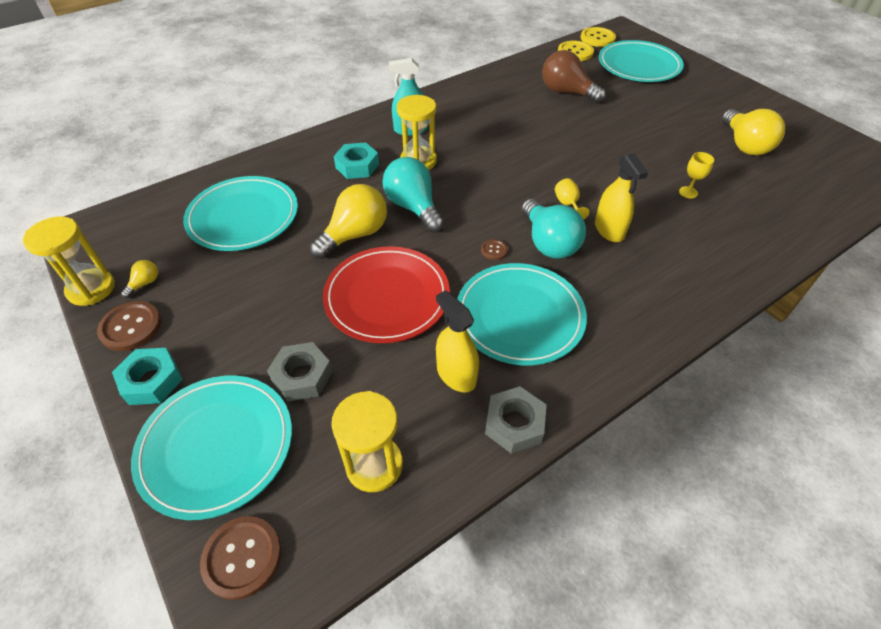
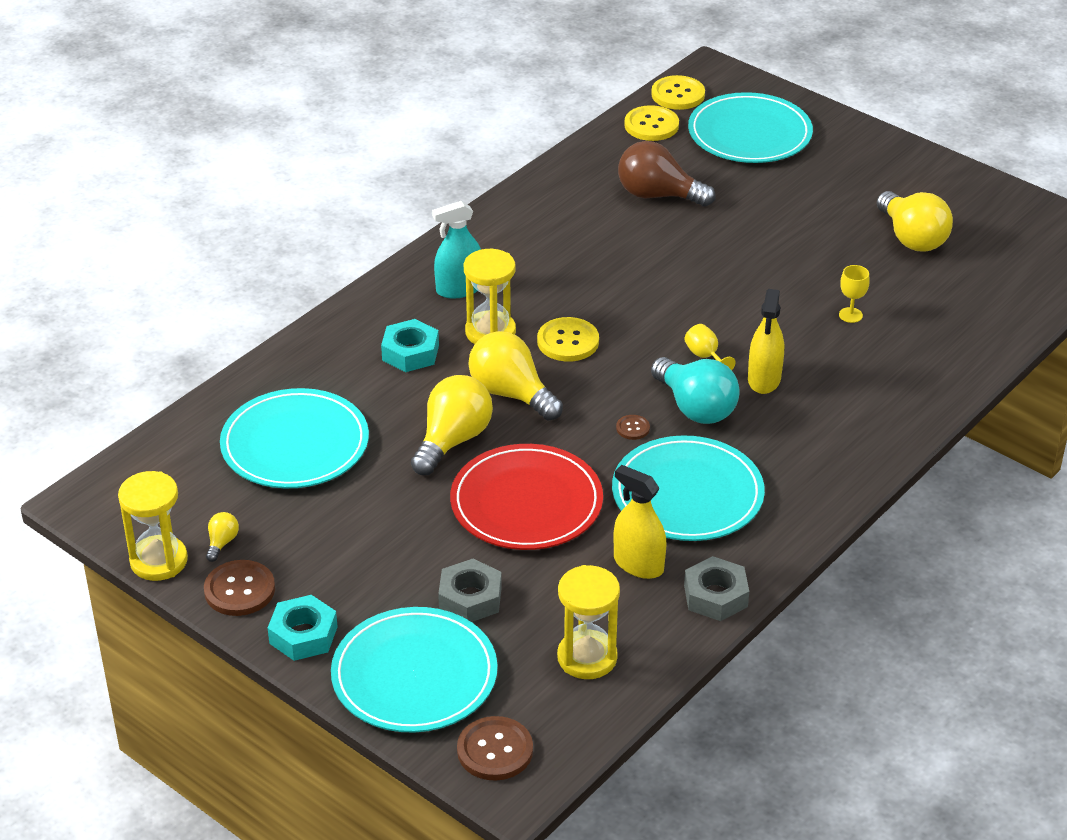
camera: 15 degrees left, 10 degrees down
(413, 207) = (511, 394): turquoise light bulb -> yellow light bulb
(470, 177) = (568, 341): none -> yellow button
(609, 230) = (764, 379): yellow spray bottle -> yellow spray bottle turned 45 degrees clockwise

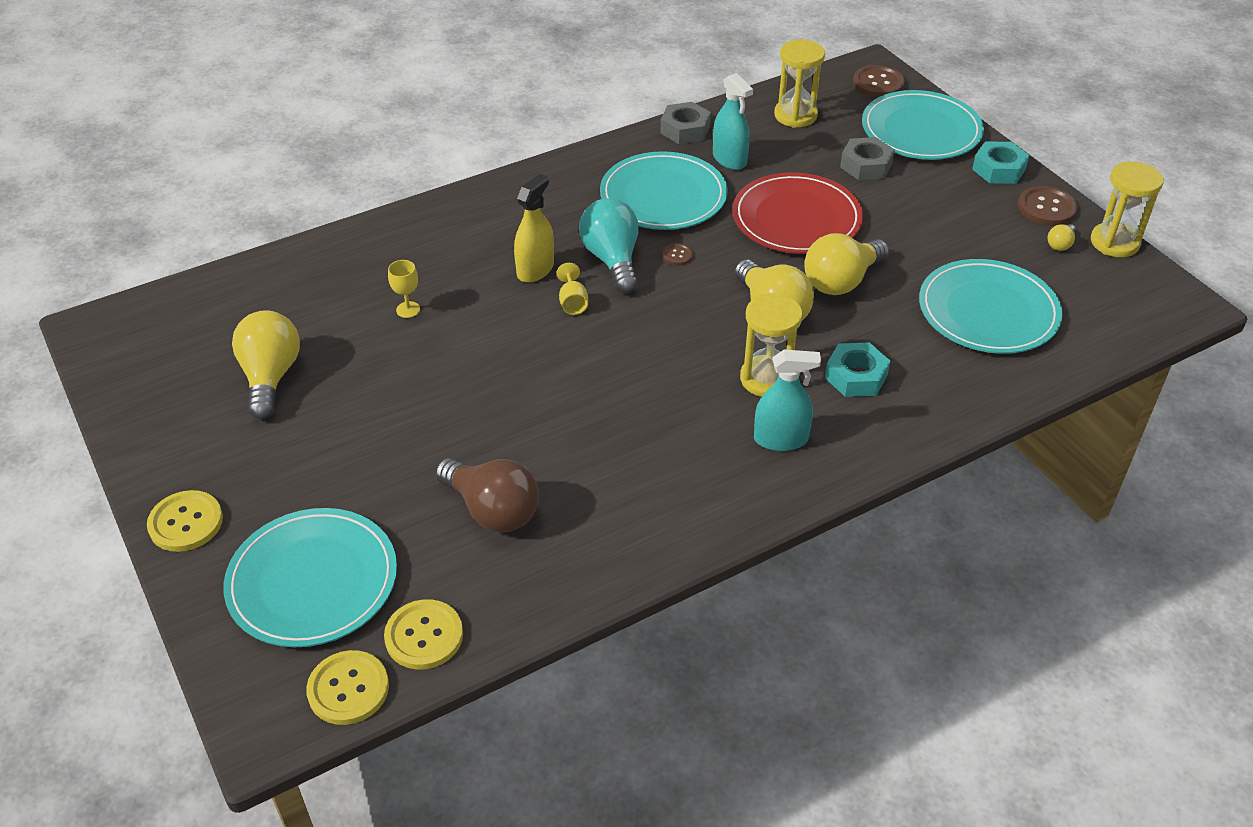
camera: 160 degrees left, 5 degrees up
(568, 341) = (693, 350): yellow button -> yellow button (186, 523)
(638, 564) = (729, 159): yellow spray bottle -> turquoise spray bottle

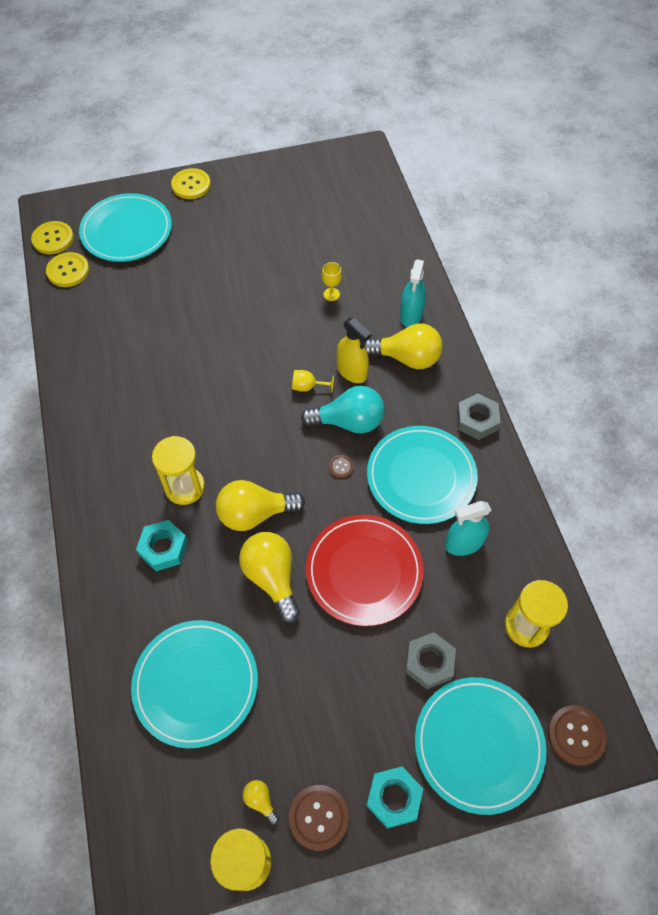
camera: 105 degrees right, 15 degrees up
(271, 377) = (291, 224): yellow light bulb -> yellow light bulb (407, 358)
(492, 510) = (138, 312): brown light bulb -> none
(685, 129) = (518, 519): grey nut -> grey nut (477, 420)
(780, 439) = (125, 478): turquoise spray bottle -> turquoise spray bottle (411, 315)

